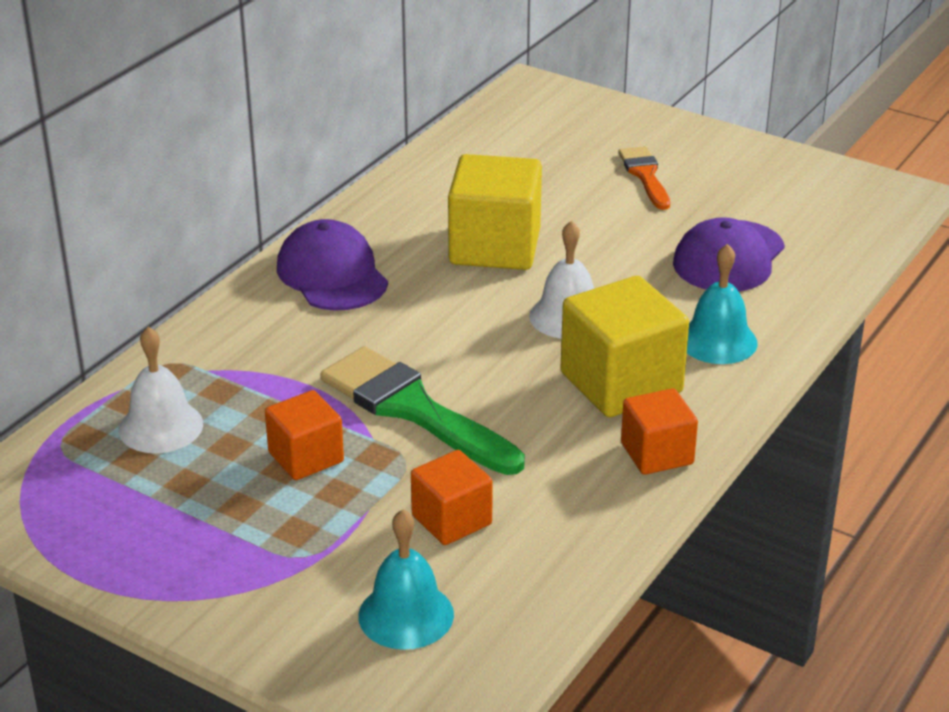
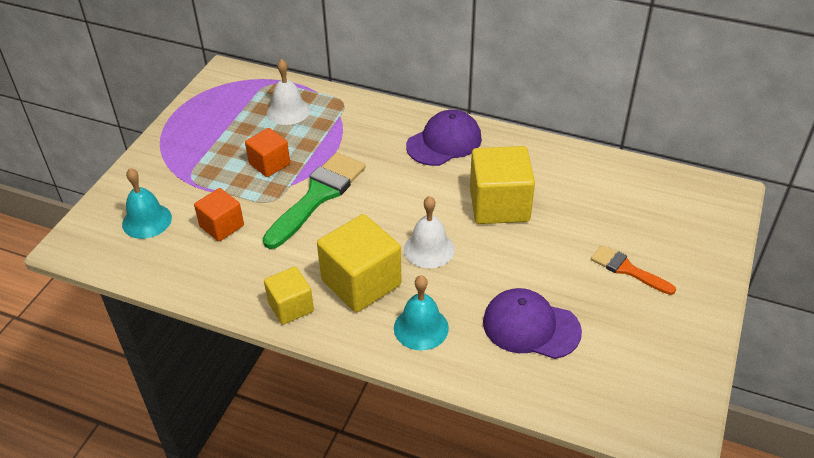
camera: 80 degrees right, 10 degrees up
(645, 175) = (627, 269): orange brush -> orange brush turned 120 degrees counterclockwise
(657, 454) = (291, 307): orange cube -> yellow cube

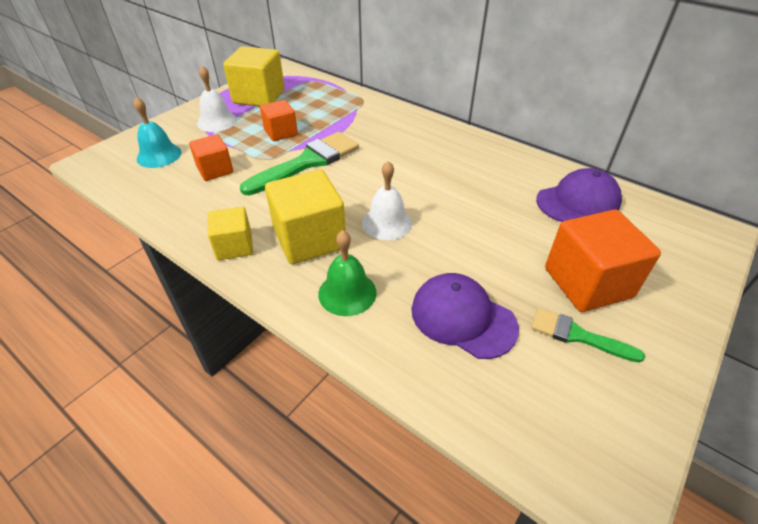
camera: 15 degrees right, 0 degrees up
(288, 111) = (316, 99): white bell -> white bell (217, 121)
(421, 328) = (347, 293): turquoise bell -> green bell
(444, 142) = (437, 141): purple cap -> purple cap (578, 201)
(499, 205) = (469, 198): yellow cube -> yellow cube (259, 96)
(627, 269) = (587, 283): orange brush -> orange cube
(629, 319) = (577, 335): none -> green brush

